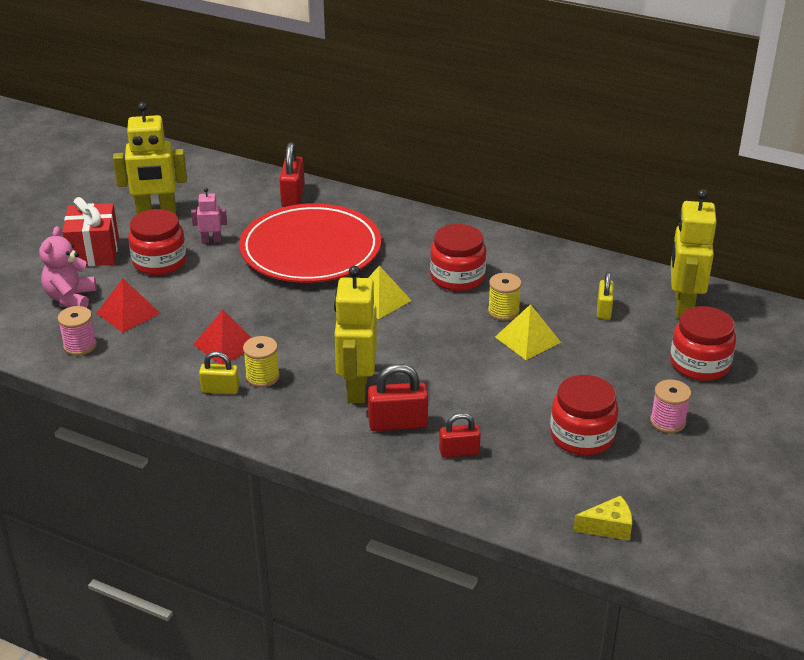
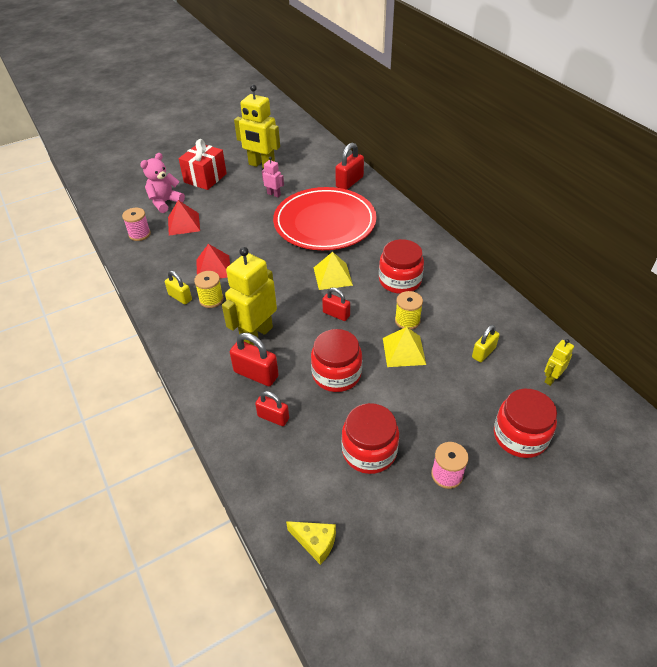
camera: 35 degrees right, 10 degrees up
(159, 262) = (232, 197): red jar -> red jar (336, 374)
(423, 334) = (336, 314): none -> red padlock
(683, 306) = (551, 378): yellow robot -> yellow robot, size x0.49

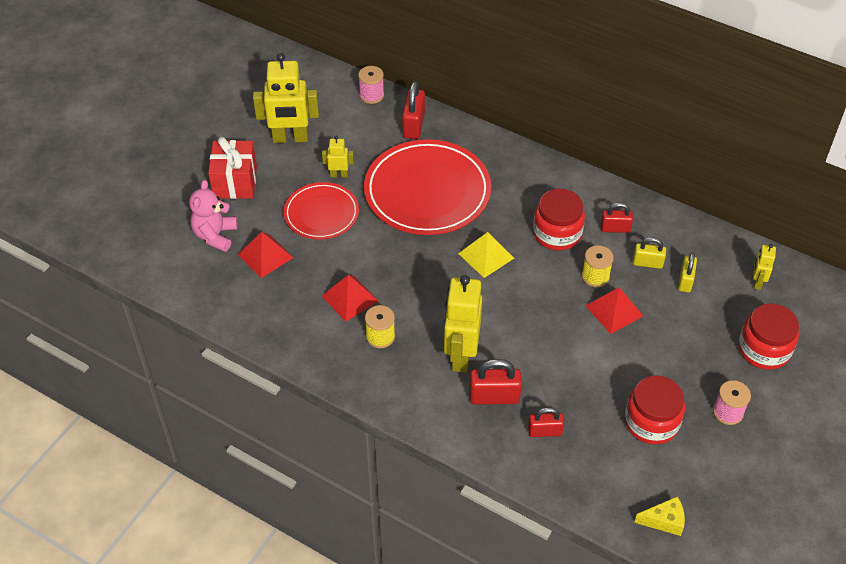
camera: 30 degrees left, 5 degrees up
(139, 234) = (224, 290): pink spool -> pink spool (371, 95)
(180, 297) = (344, 348): yellow padlock -> yellow padlock (647, 263)
(242, 212) = (321, 213): none -> red plate
(274, 194) = (339, 174): pink robot -> yellow robot
(336, 314) = (522, 298): red padlock -> red padlock (615, 228)
(336, 374) = (570, 362): red jar -> none
(404, 351) = (614, 310): yellow pyramid -> red pyramid

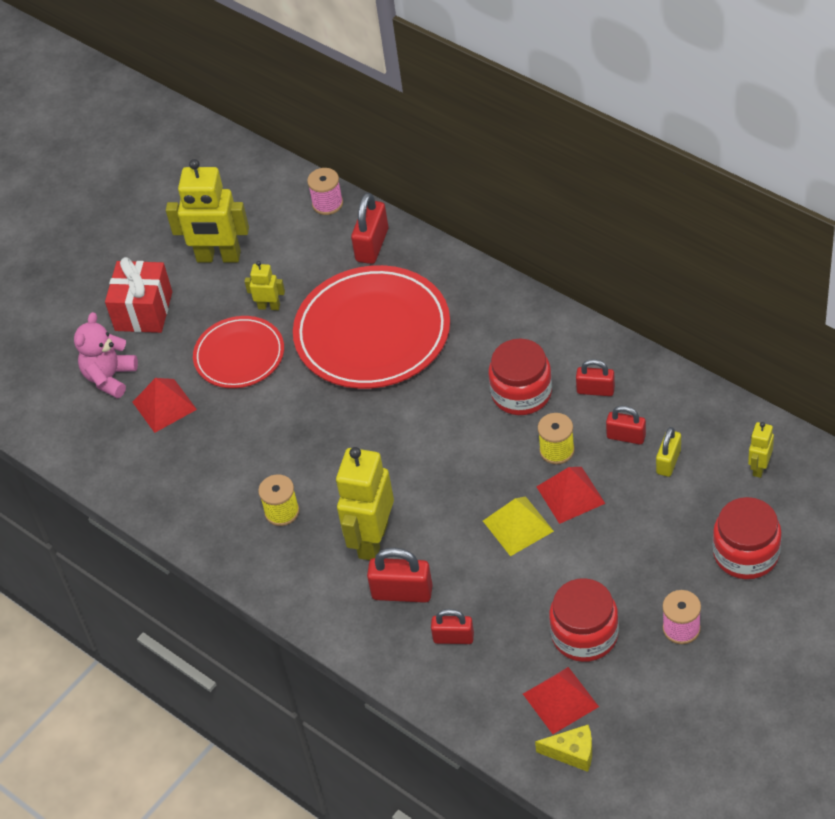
camera: 15 degrees right, 0 degrees up
(350, 298) = (254, 463): red pyramid -> red pyramid (560, 700)
(486, 255) = (428, 417): yellow pyramid -> yellow pyramid (518, 525)
(647, 263) = (626, 436): yellow padlock -> red padlock

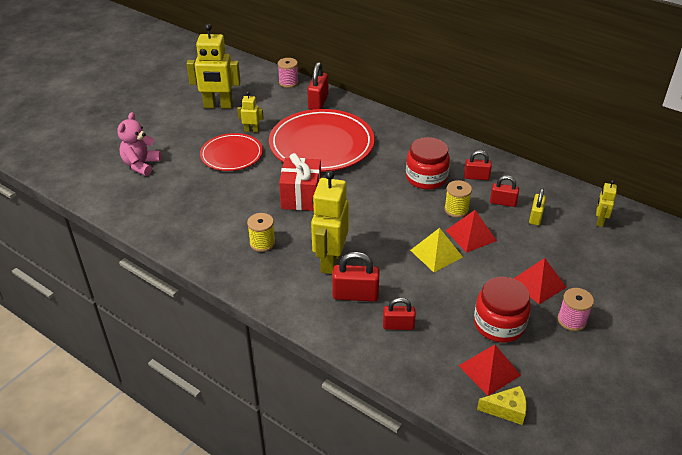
camera: 10 degrees left, 10 degrees down
(143, 311) = (167, 131): red gift -> red gift (301, 197)
(164, 405) = (178, 181): red pyramid -> red pyramid (538, 284)
(746, 553) = (606, 272): red jar -> none

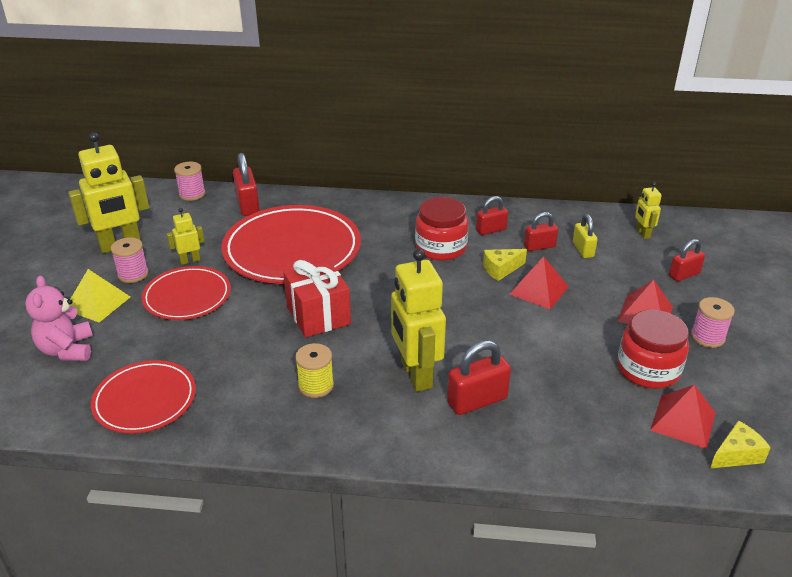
camera: 30 degrees left, 5 degrees down
(160, 213) = (145, 400): none -> red plate
(211, 128) = (133, 274): none -> pink spool
(398, 325) = (552, 415): red padlock -> red padlock (684, 275)
(436, 253) = (521, 321): yellow pyramid -> yellow pyramid (97, 303)
(456, 209) = (501, 269): yellow spool -> yellow cheese

